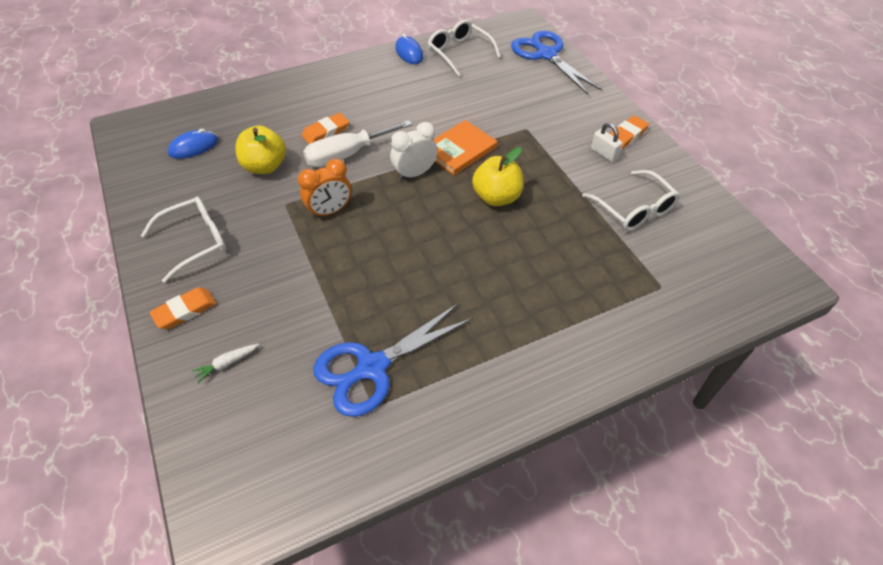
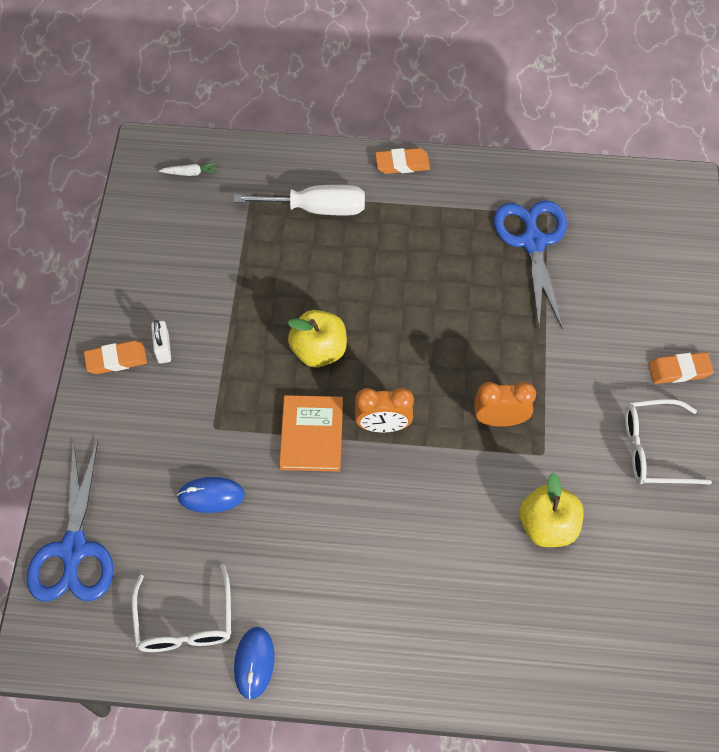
camera: 150 degrees left, 10 degrees up
(193, 147) = (626, 609): blue mouse -> blue mouse (211, 496)
(227, 364) = (652, 301): white carrot -> white carrot (190, 173)
(326, 132) = (451, 550): orange eraser -> orange eraser (402, 164)
(347, 155) = (443, 494): white screwdriver -> white screwdriver (317, 208)
(372, 367) = (533, 242): blue scissors -> blue scissors turned 90 degrees counterclockwise
(414, 173) = (383, 425): white clock -> orange clock
(459, 150) = (311, 435): orange book -> orange book turned 75 degrees counterclockwise
(634, 209) = (200, 271): white glasses -> none

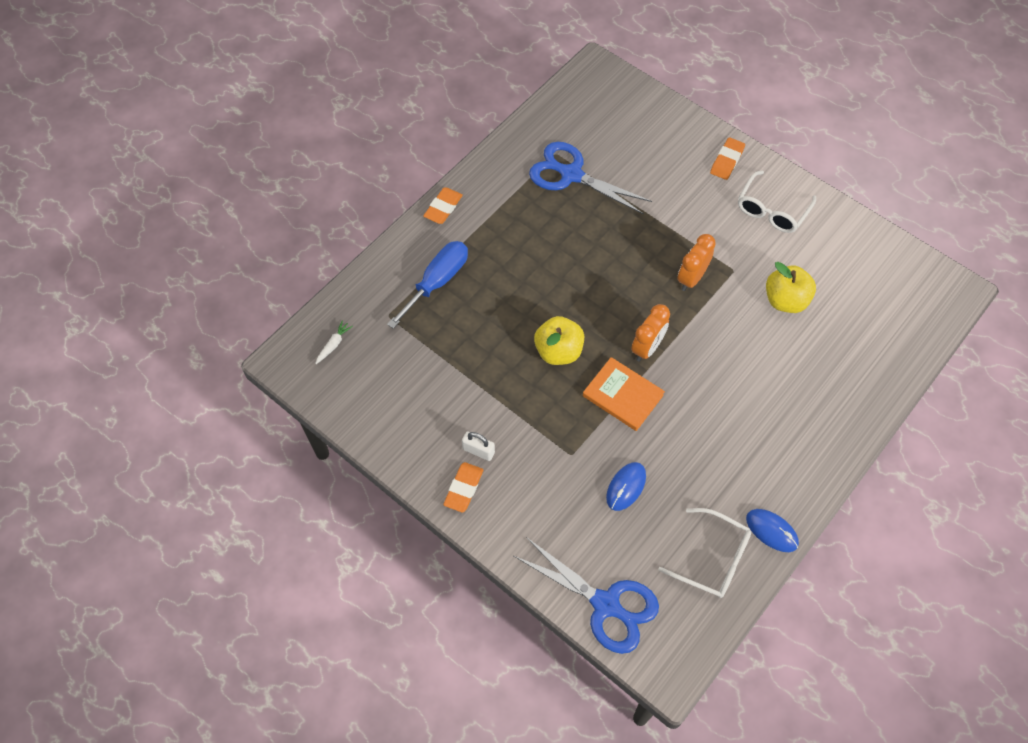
camera: 55 degrees left, 0 degrees up
(317, 208) = (437, 282): white screwdriver -> blue screwdriver

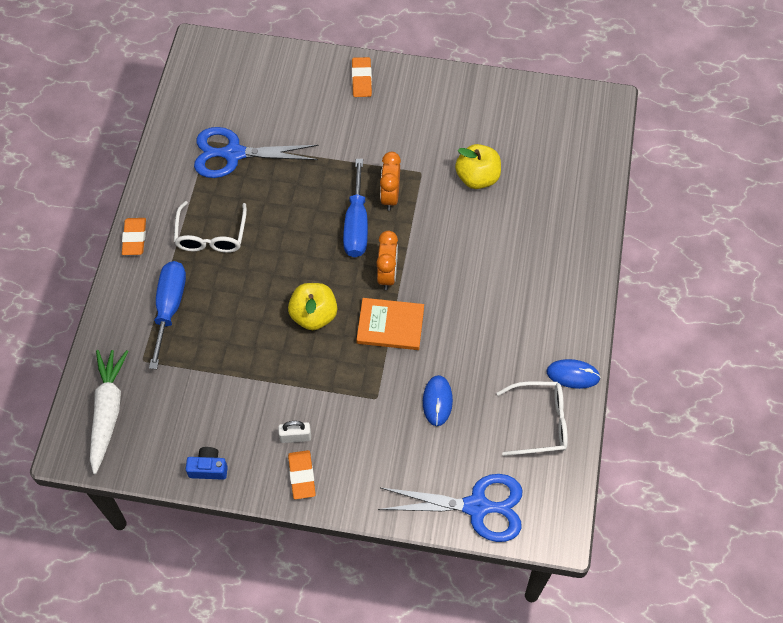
camera: 30 degrees left, 0 degrees up
(333, 344) = (108, 411): white carrot -> white carrot, size x2.39
(387, 438) = (208, 468): none -> blue camera
(645, 289) = (356, 224): none -> blue screwdriver
(772, 210) = (423, 105): white glasses -> white glasses (211, 236)

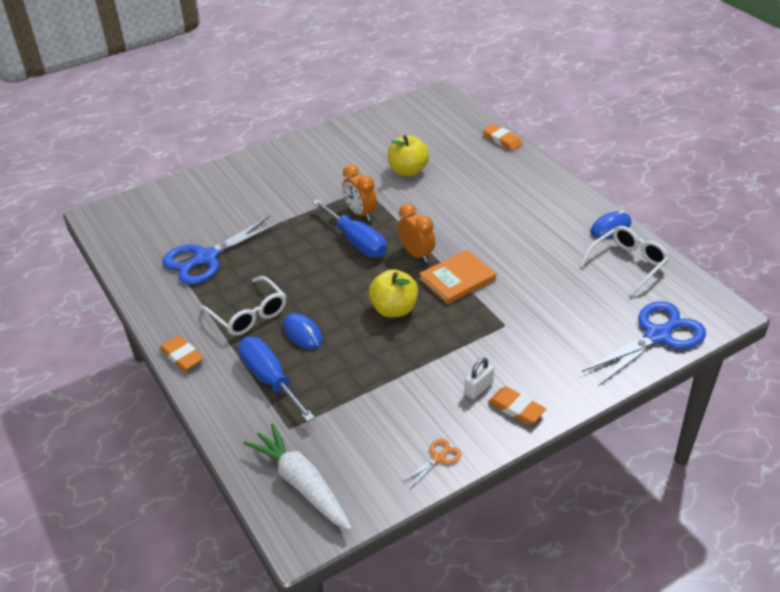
camera: 40 degrees left, 20 degrees down
(208, 468) = (438, 458): blue camera -> orange scissors
(361, 79) = (256, 167): orange eraser -> orange eraser (502, 140)
(437, 401) = (548, 298): blue mouse -> blue mouse (302, 333)

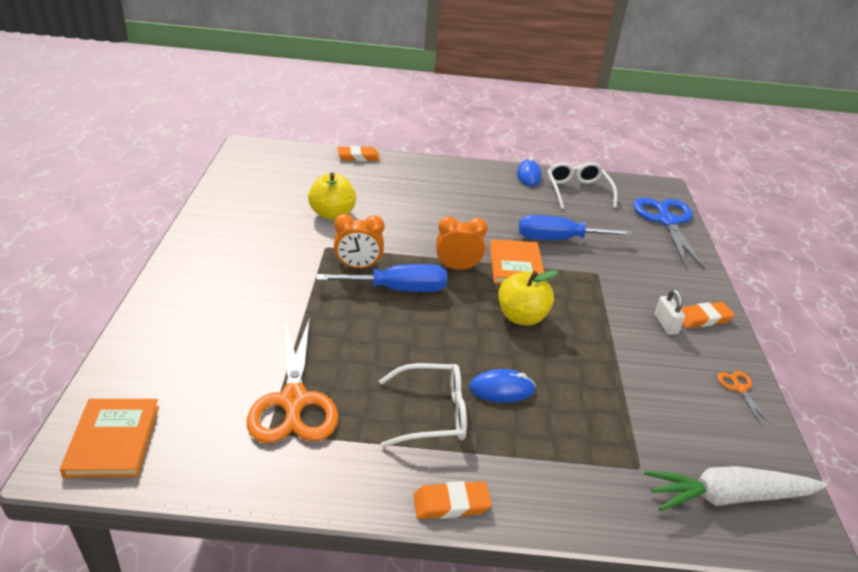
camera: 60 degrees left, 5 degrees down
(122, 219) = (113, 440): none -> orange book
(206, 258) = (294, 401): blue scissors -> orange scissors
(270, 379) = (553, 447): blue screwdriver -> blue screwdriver (558, 239)

